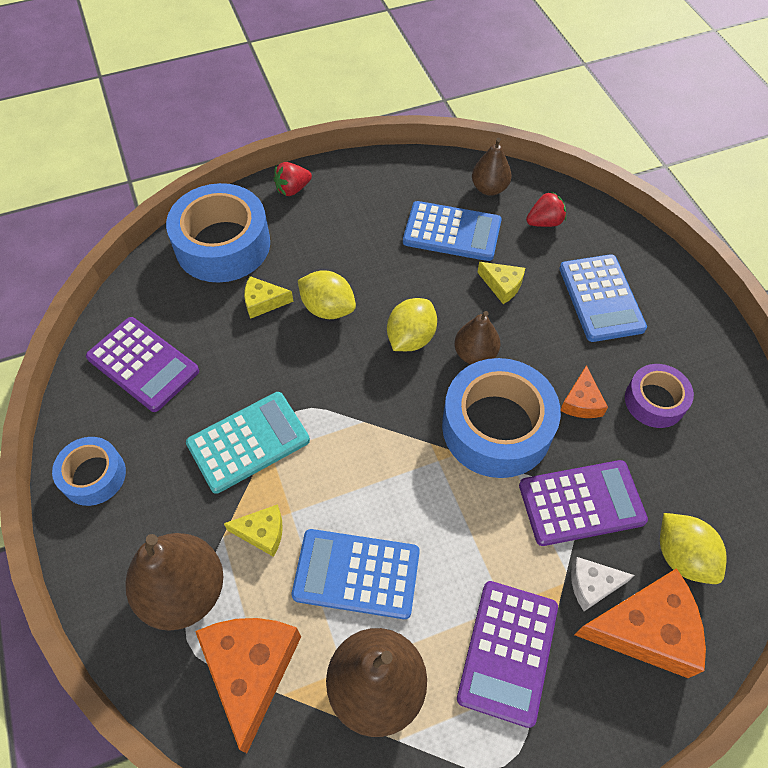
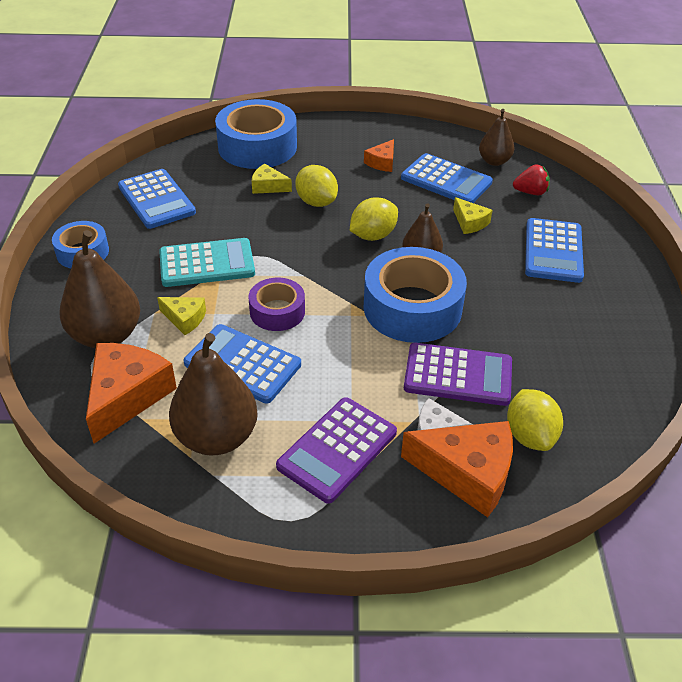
camera: 20 degrees right, 15 degrees down
(143, 364) = (156, 200): purple calculator -> blue calculator
(293, 189) = (331, 127): red strawberry -> none
(581, 402) = (496, 311): orange cheese -> orange cheese (382, 162)
(654, 401) = (564, 328): purple tape -> purple tape (277, 311)

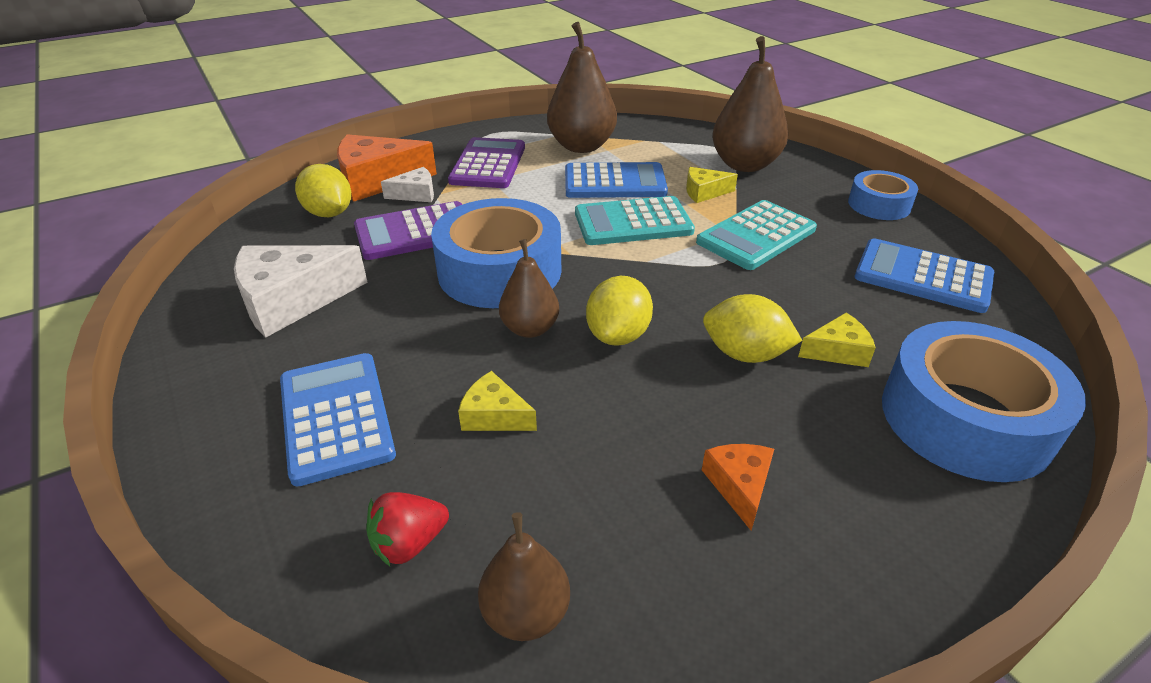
camera: 150 degrees right, 5 degrees down
(127, 396) = (672, 144): orange cheese -> none
(277, 311) = (633, 222): purple tape -> turquoise calculator
(446, 180) = (591, 495): blue calculator -> none
(573, 341) = (292, 300): none -> white cheese

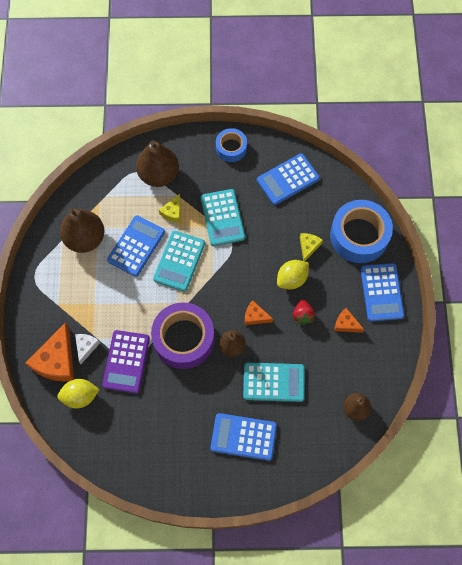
camera: 60 degrees left, 30 degrees up
(292, 300) = (154, 434): white cheese -> none
(409, 543) = (314, 431): red strawberry -> red strawberry (302, 315)
(488, 164) = (75, 296): purple calculator -> none
(494, 415) = (273, 382): yellow cheese -> turquoise calculator
(499, 271) = (183, 339): blue tape -> purple tape
(618, 335) = (255, 316): yellow lemon -> orange cheese
(893, 524) = (381, 292): none -> blue calculator

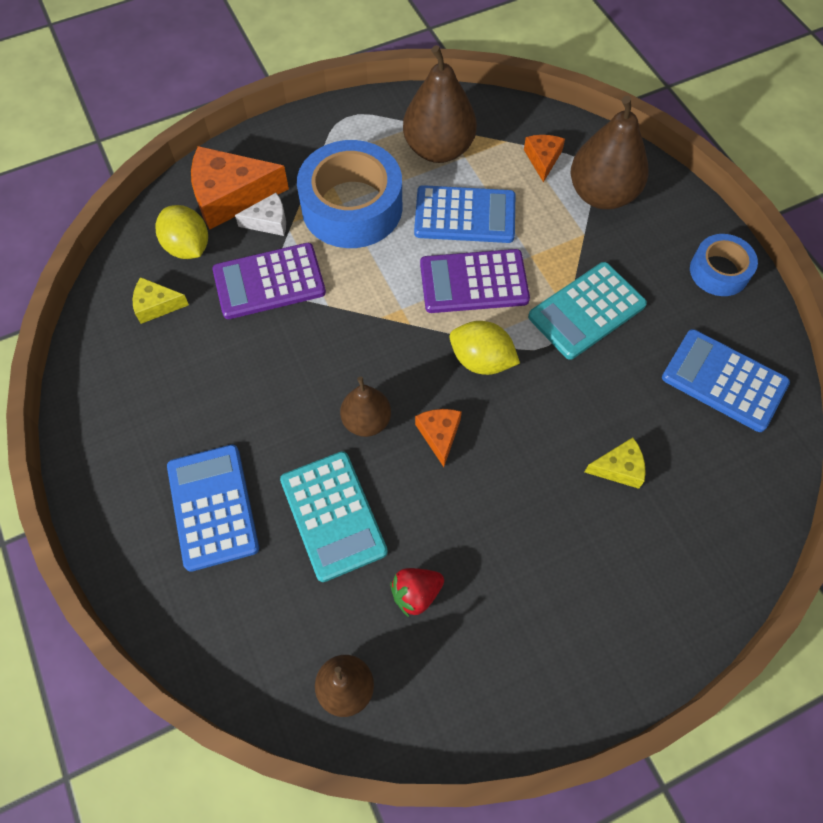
camera: 65 degrees right, 5 degrees down
(172, 212) = (551, 238): yellow cheese -> yellow cheese (156, 305)
(179, 261) = (473, 282): turquoise calculator -> purple calculator
(183, 339) = (344, 343): purple tape -> none
(292, 279) = (541, 465): yellow lemon -> yellow lemon (481, 360)
(302, 315) = (482, 512): red strawberry -> red strawberry (416, 593)
(346, 324) = (507, 599): orange cheese -> orange cheese (543, 159)
(359, 236) = (697, 550): blue tape -> blue tape (352, 207)
(381, 292) = (608, 641): blue calculator -> none

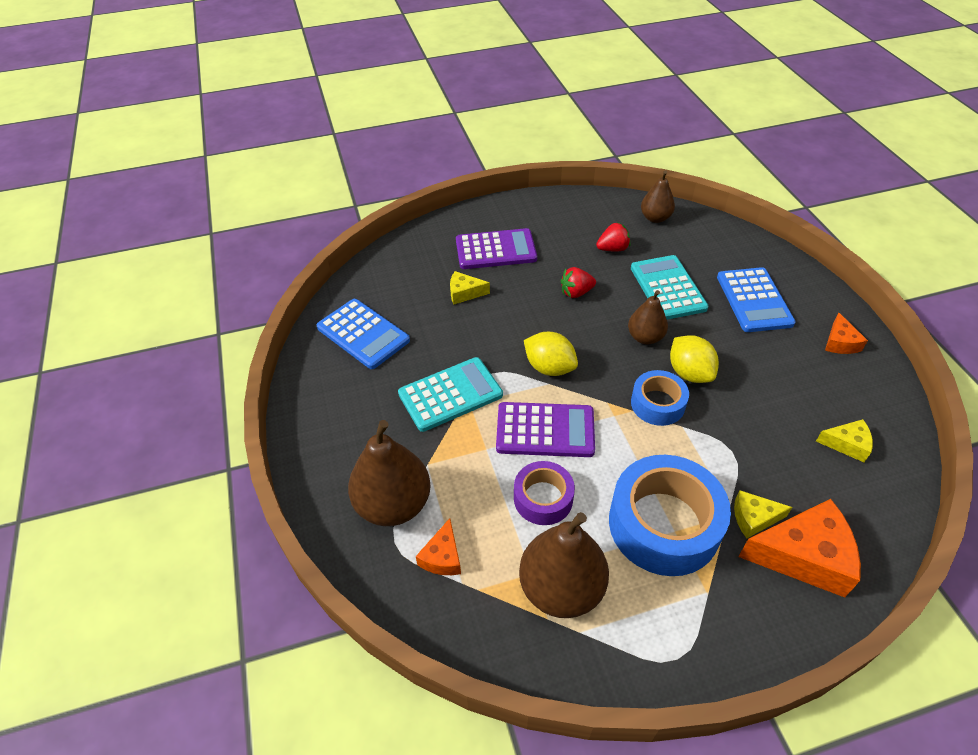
camera: 170 degrees left, 15 degrees down
(188, 247) = (835, 499): yellow lemon -> yellow lemon (689, 373)
(269, 221) = (754, 518): white cheese -> yellow cheese
(269, 281) = (741, 454): purple calculator -> purple calculator (495, 250)
(439, 435) = (589, 323): orange cheese -> orange cheese (840, 342)
(463, 489) = (576, 292): none -> red strawberry
(465, 215) = (543, 498): blue calculator -> purple tape
(719, 271) = (319, 413): blue tape -> blue tape (657, 404)

